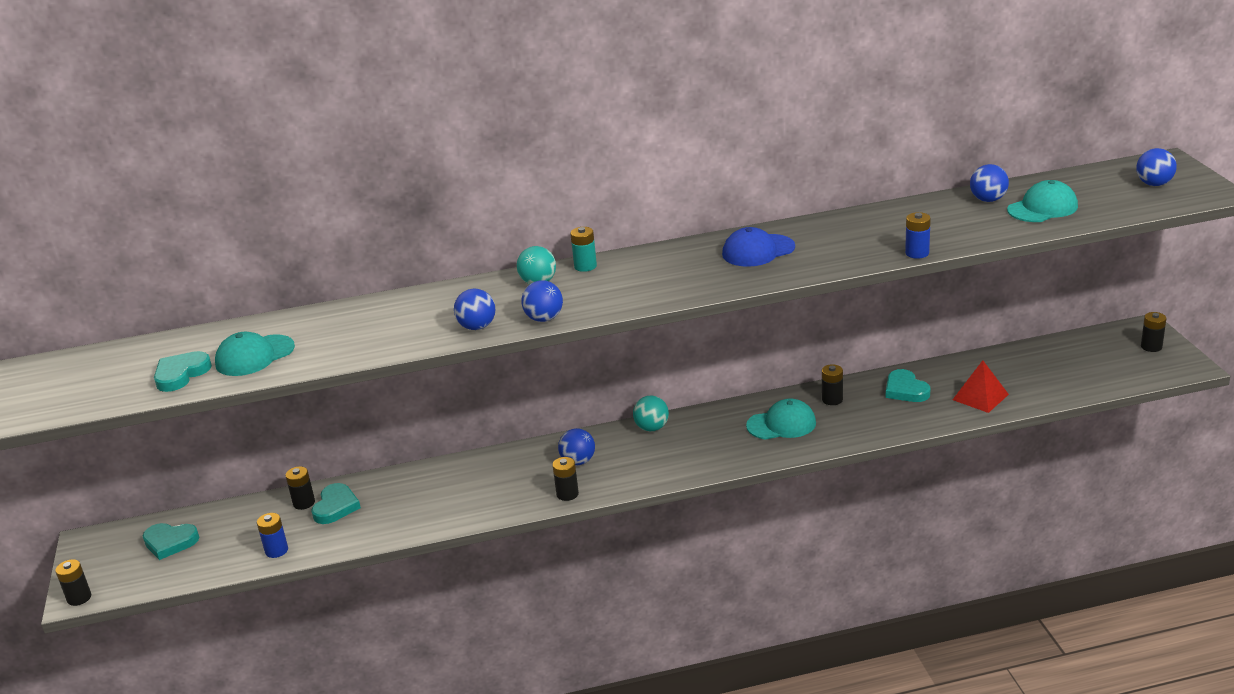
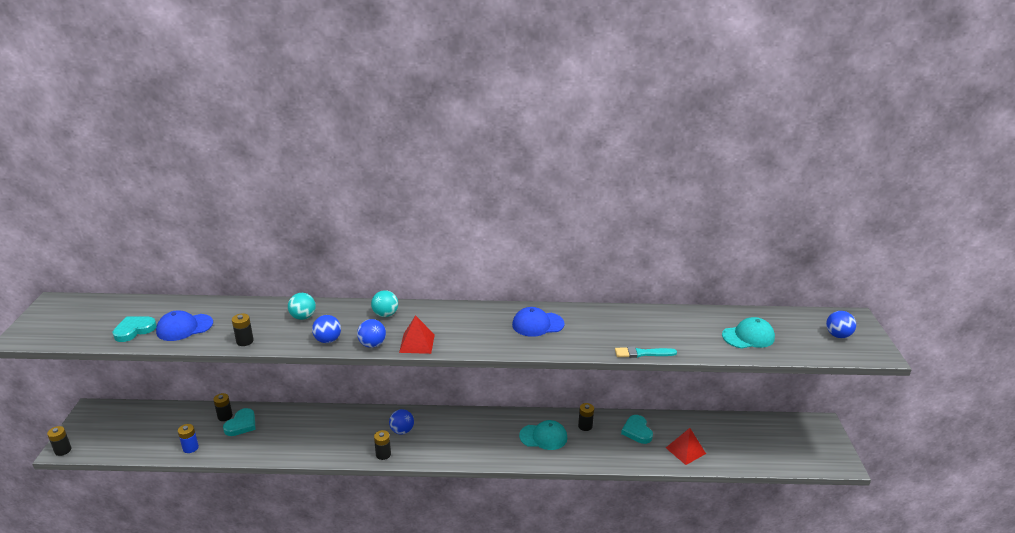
camera: 10 degrees right, 0 degrees up
(170, 542) = (135, 424): turquoise heart -> none
(254, 356) = (184, 327): turquoise cap -> blue cap
(585, 266) = (421, 309): turquoise battery -> none
(606, 304) = (417, 343): none -> red pyramid
(652, 428) = (460, 417): turquoise ball -> turquoise ball (303, 317)
(917, 253) = (643, 353): blue battery -> turquoise brush
(988, 200) = (713, 320): blue ball -> none
(1151, 347) = (822, 440): black battery -> black battery (245, 341)

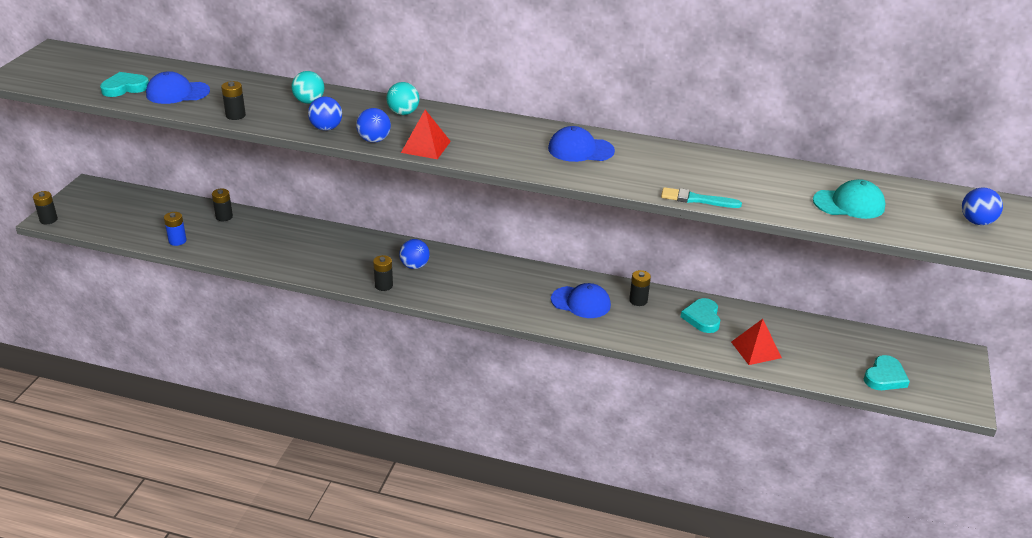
camera: 15 degrees right, 5 degrees up
(241, 424) = (239, 228): turquoise heart -> turquoise heart (885, 377)
(543, 437) = (581, 302): turquoise cap -> blue cap

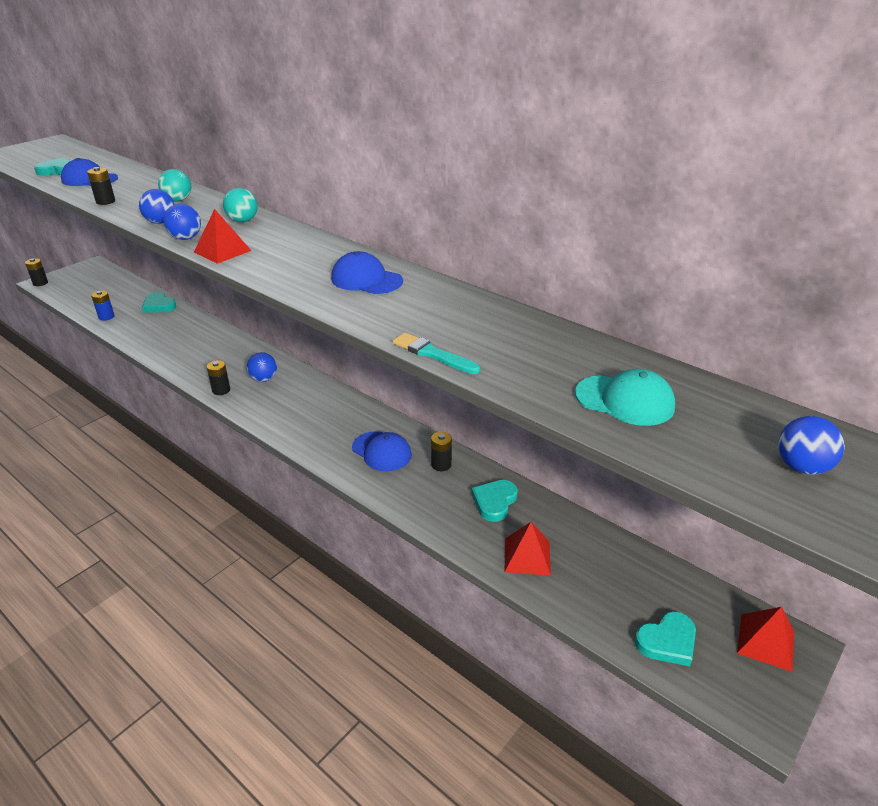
camera: 25 degrees right, 0 degrees up
(224, 217) = (159, 306): black battery -> turquoise heart
(942, 359) = (765, 642): none -> red pyramid

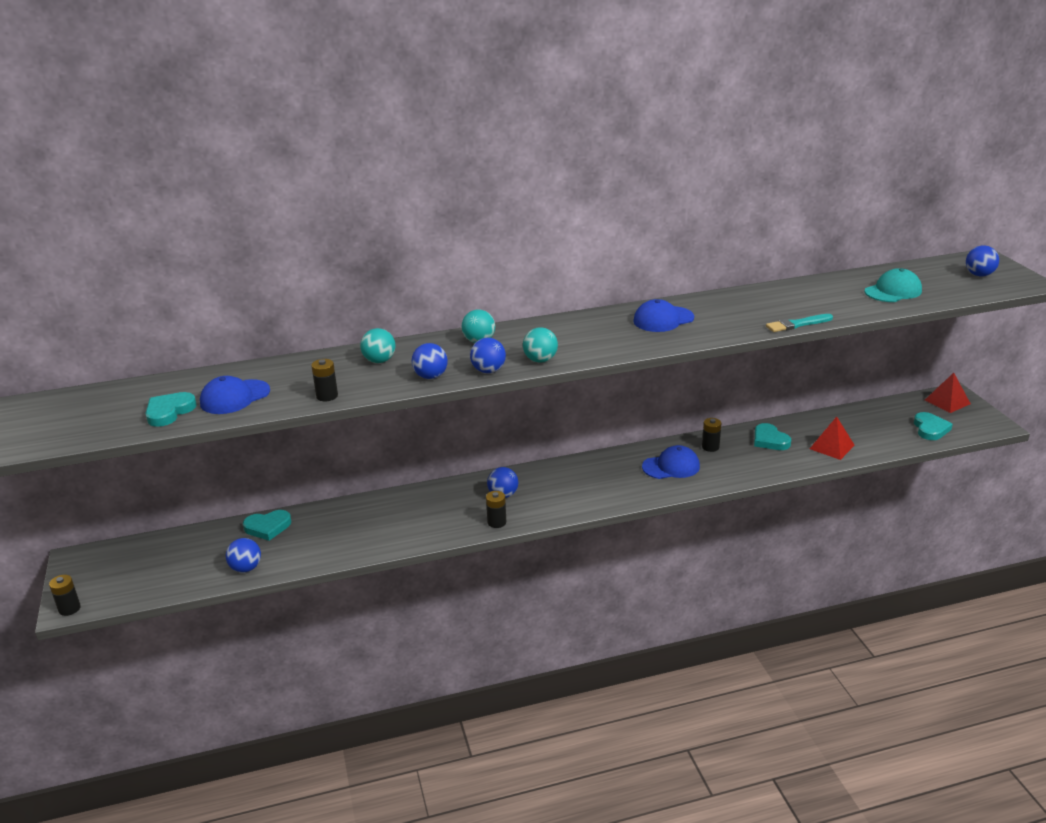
camera: 55 degrees left, 5 degrees down
(106, 317) = (246, 568): blue battery -> blue ball
(222, 251) = (540, 360): red pyramid -> turquoise ball

